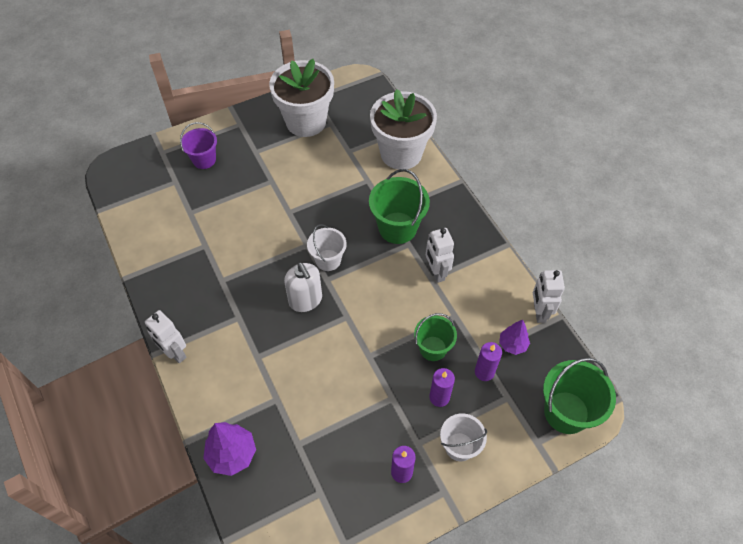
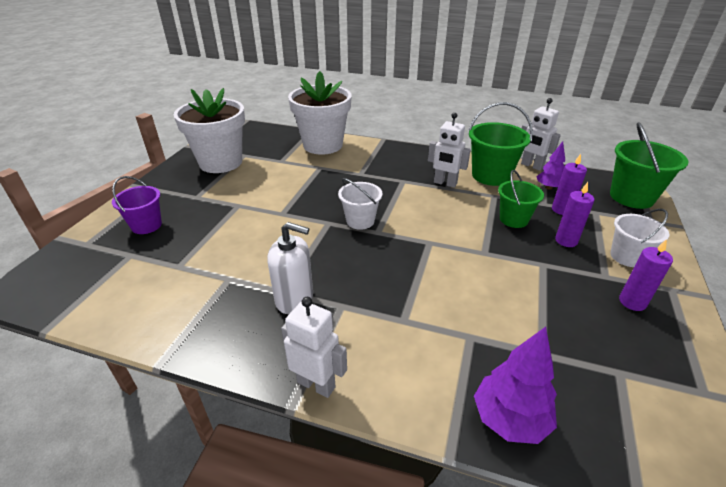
camera: 45 degrees left, 20 degrees down
(175, 353) = (316, 384): white robot -> white robot turned 150 degrees counterclockwise
(305, 300) = (382, 254): white soap dispenser -> white soap dispenser (294, 299)
(397, 228) = (381, 177): green bucket -> green bucket (491, 176)

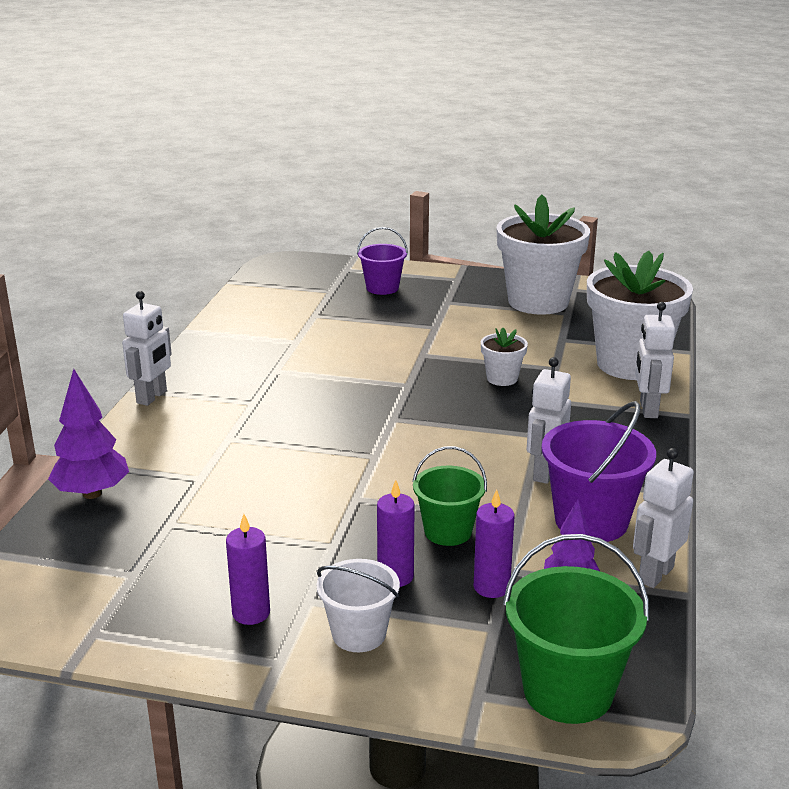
camera: 85 degrees right, 10 degrees down
(294, 299) = (263, 377): white soap dispenser -> none
(329, 186) = (502, 378): none -> white flower pot
(360, 221) = (416, 405): white bucket -> none
(376, 147) = (648, 409): none -> white robot
(491, 176) = (591, 521): green bucket -> purple bucket

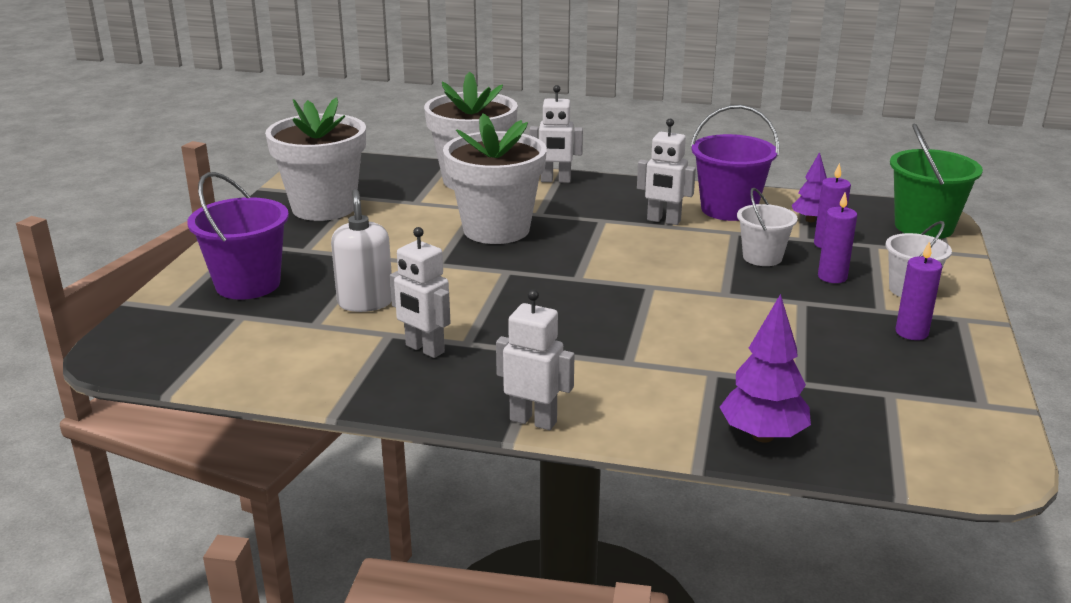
camera: 90 degrees left, 0 degrees up
(349, 330) = (365, 302): none -> white soap dispenser
(382, 288) = (248, 284): purple bucket -> purple bucket, size x1.55
(448, 531) = (762, 257): green bucket -> white bucket
(502, 378) = (496, 229): white flower pot -> white flower pot, size x2.23
(655, 574) = (786, 195): white robot -> white robot (424, 349)

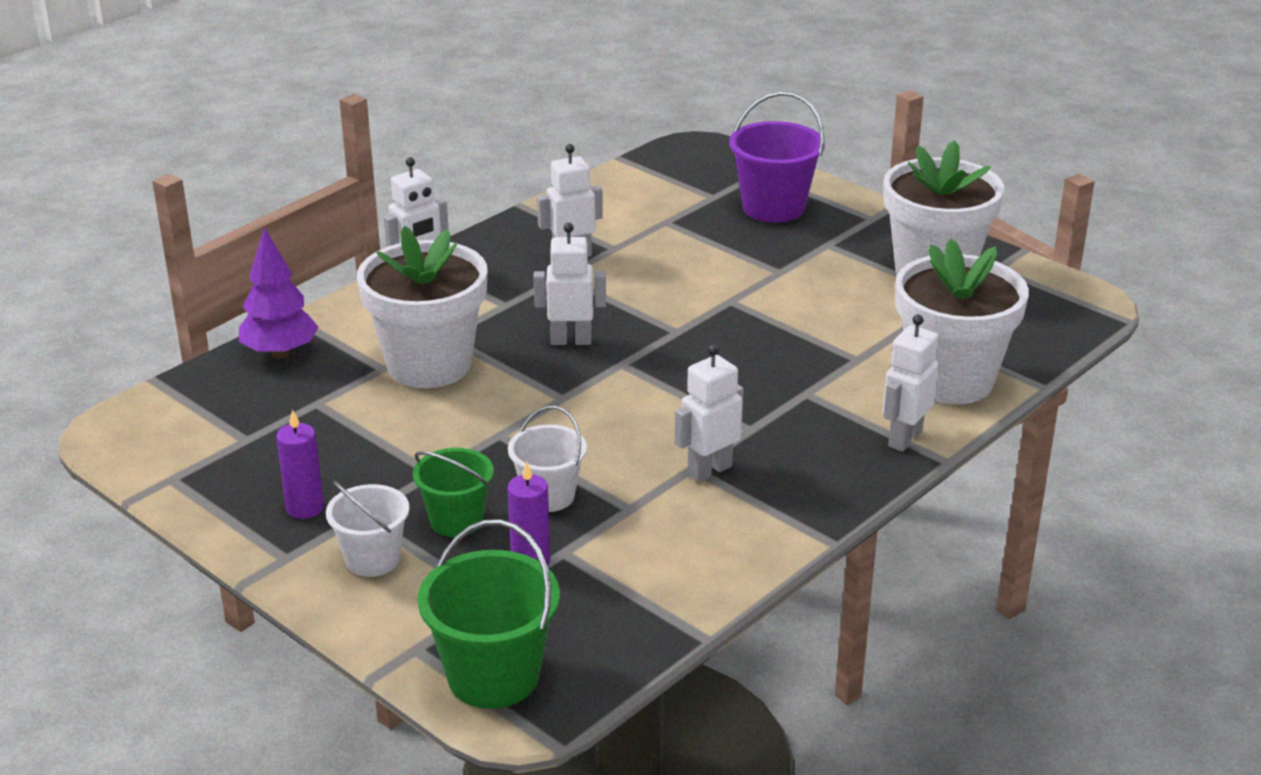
camera: 120 degrees right, 5 degrees up
(365, 302) = (683, 249): white soap dispenser -> none
(496, 229) = (784, 354): white flower pot -> white flower pot (429, 365)
(569, 306) = (571, 340): none -> white robot
(728, 209) = (698, 535): purple bucket -> none
(810, 220) = (605, 586): purple tree -> none
(832, 277) = (456, 521): purple candle -> green bucket

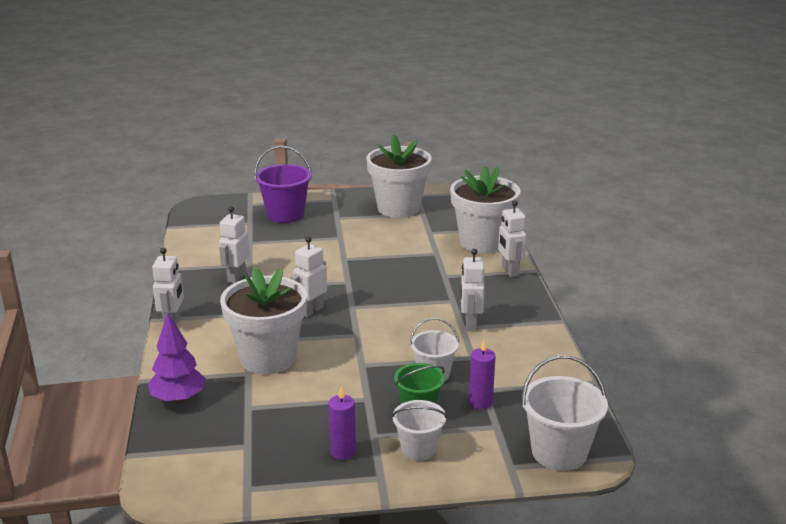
camera: 50 degrees left, 5 degrees down
(493, 676) = (559, 452): green bucket -> white bucket

